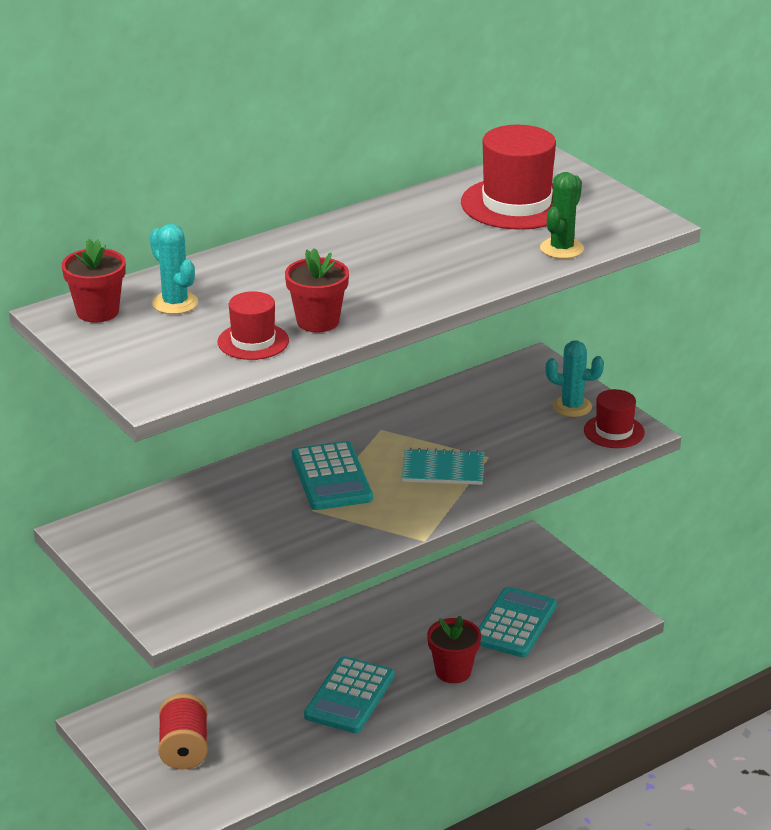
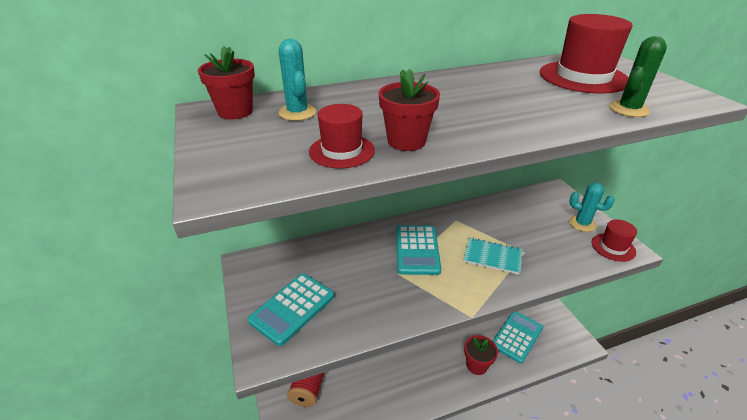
camera: 15 degrees right, 5 degrees up
(349, 696) = (412, 370): turquoise calculator -> turquoise calculator (292, 308)

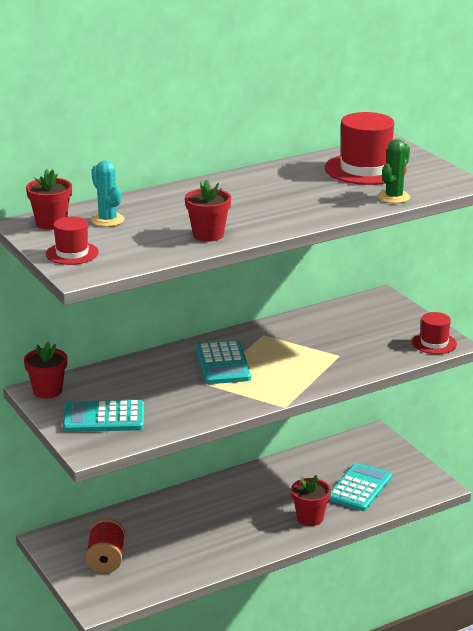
camera: 10 degrees left, 10 degrees down
(255, 265) = (47, 391): none -> red flower pot
(292, 308) = (104, 418): turquoise calculator -> turquoise calculator turned 60 degrees clockwise
(342, 151) = (159, 245): red hat -> red hat (72, 253)
(492, 257) = (305, 362): turquoise notebook -> none
(582, 224) = (405, 326): turquoise cactus -> none

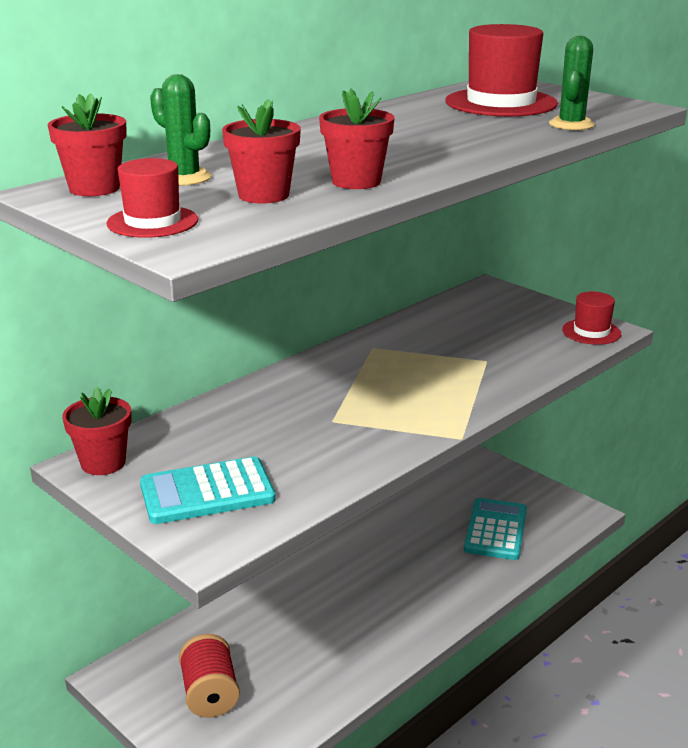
camera: 15 degrees left, 0 degrees up
(107, 220) = (184, 178): turquoise cactus -> green cactus
(222, 364) = (341, 390): turquoise calculator -> none
(310, 518) = (456, 581): red flower pot -> red flower pot (263, 195)

